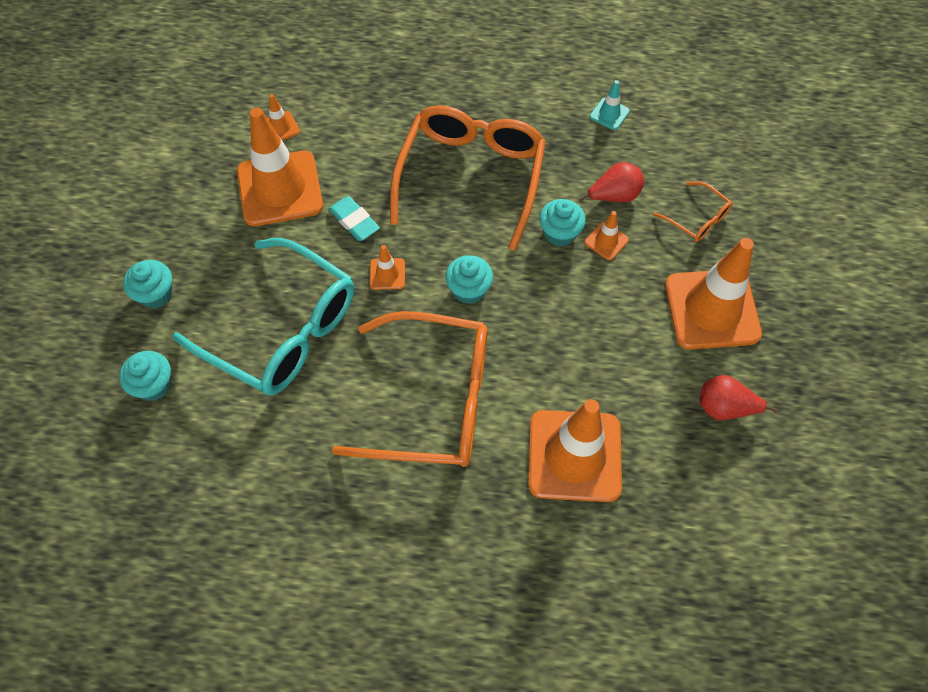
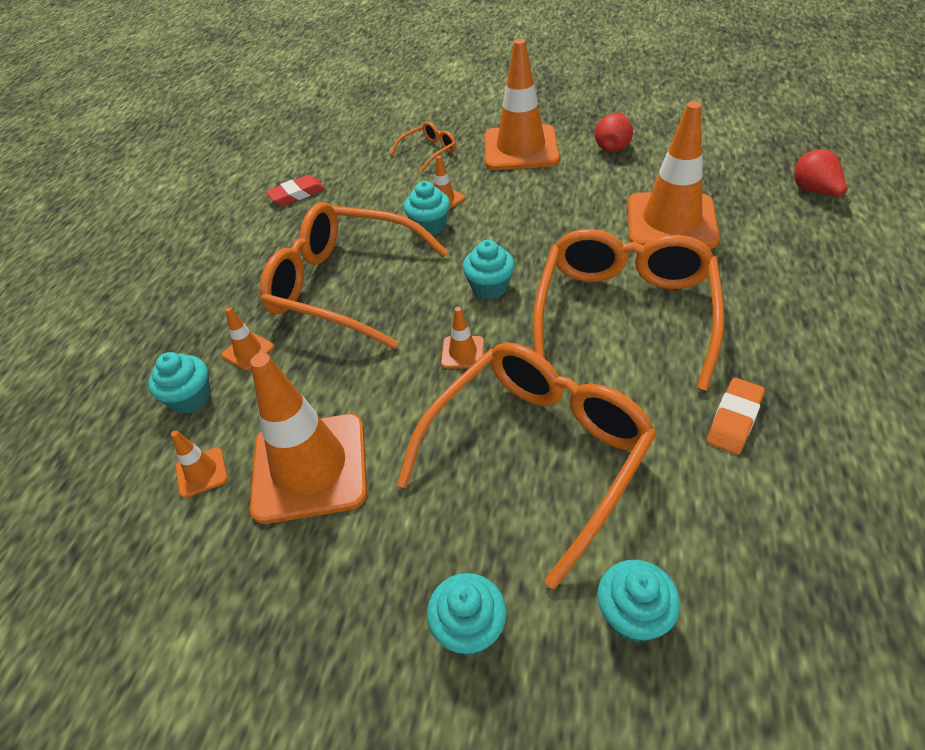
camera: 80 degrees left, 15 degrees down
(283, 330) = (537, 452): turquoise glasses -> orange glasses
(306, 472) = (734, 419): none -> orange eraser
(346, 103) = (191, 398): none -> turquoise cupcake
(354, 221) = (381, 385): turquoise eraser -> none
(393, 126) = (248, 351): none -> orange traffic cone
(609, 114) = (297, 194): turquoise traffic cone -> red eraser
(614, 196) = (394, 194): red pear -> red pear (815, 192)

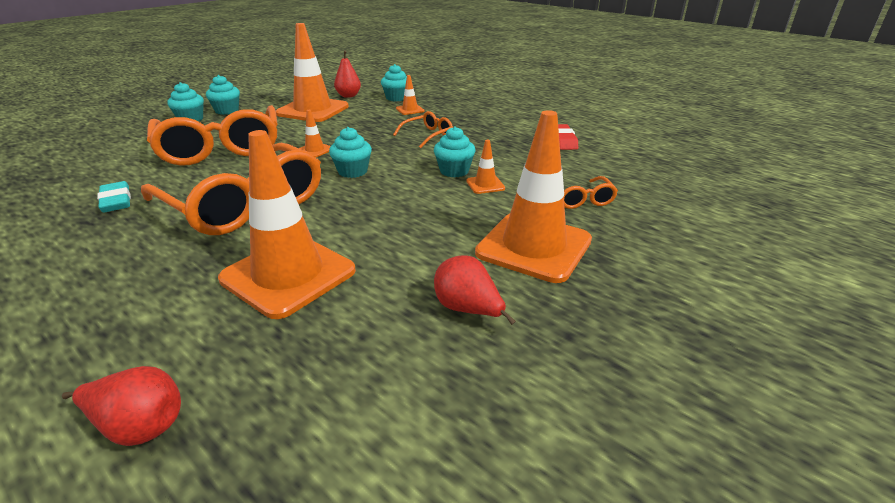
camera: 115 degrees right, 15 degrees down
(201, 472) = (348, 96): orange traffic cone -> red pear
(344, 286) = (428, 135): orange glasses -> orange glasses, size x0.44
(633, 615) = (125, 143): turquoise cupcake -> turquoise cupcake (227, 111)
(734, 419) = (116, 201): orange eraser -> turquoise eraser

